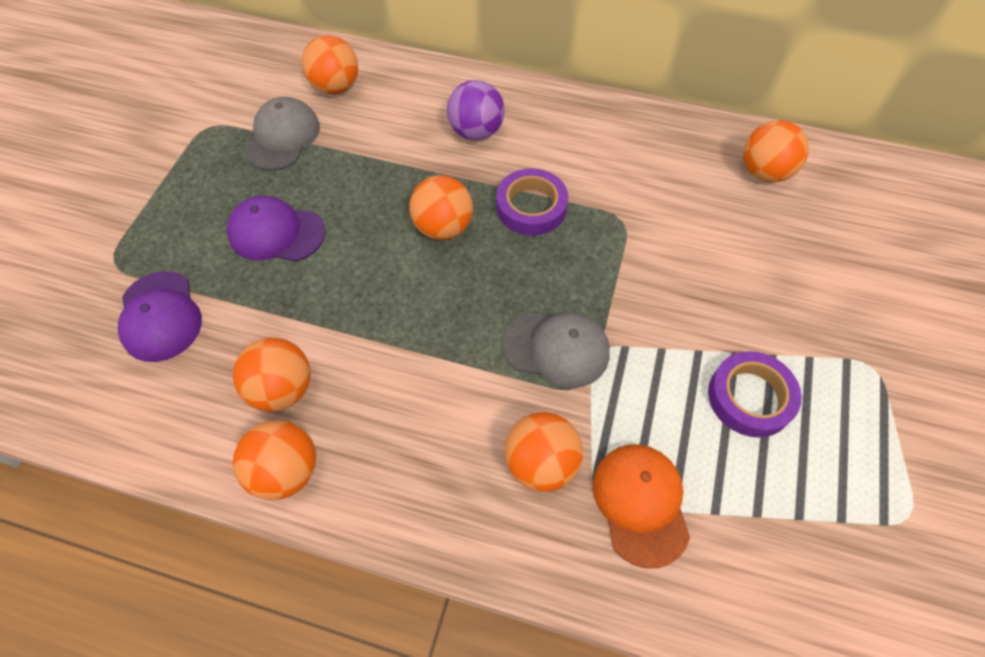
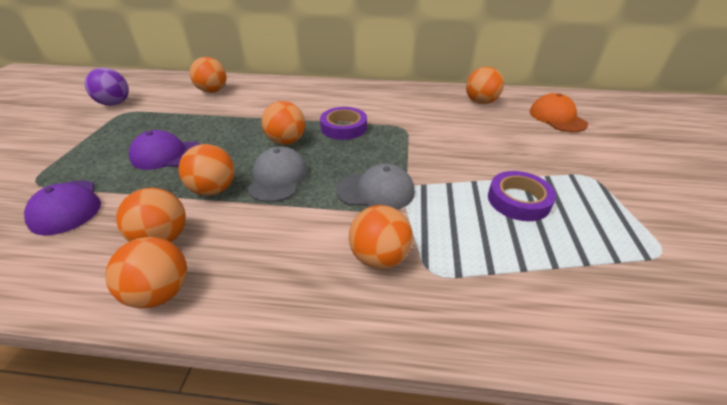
camera: 10 degrees left, 20 degrees down
(282, 137) = (175, 113): grey cap -> grey cap (278, 178)
(341, 313) = (214, 190): none -> orange ball
(476, 132) = (303, 101): purple ball -> purple ball (115, 103)
(640, 503) = (465, 272): orange cap -> orange cap (557, 117)

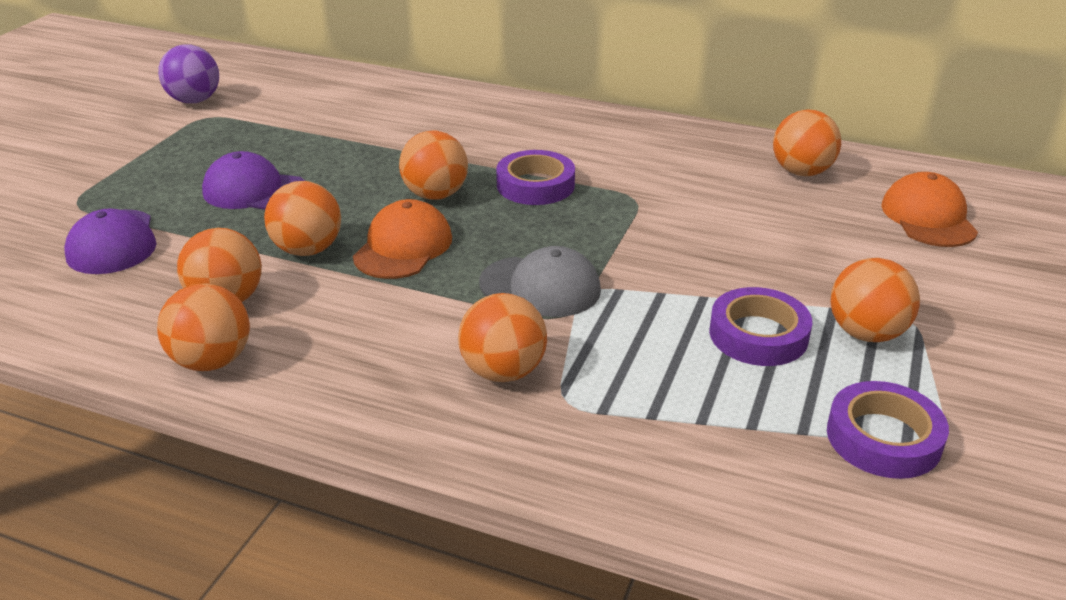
camera: 15 degrees right, 5 degrees down
(212, 91) = (347, 97): orange ball -> orange ball (866, 333)
(278, 178) = (403, 247): grey cap -> orange cap
(633, 258) = (883, 438): none -> purple tape

